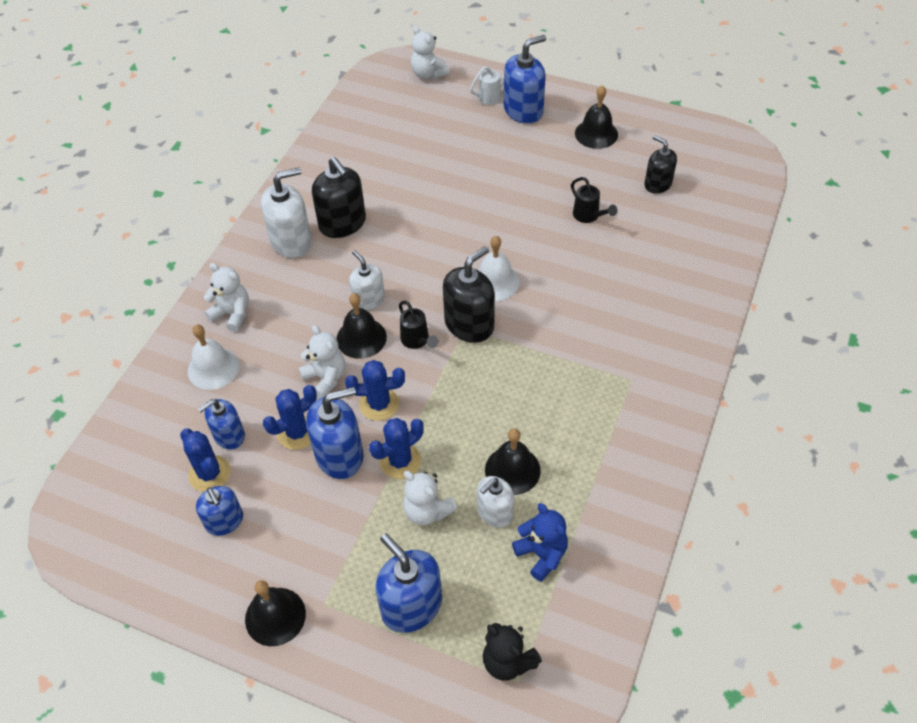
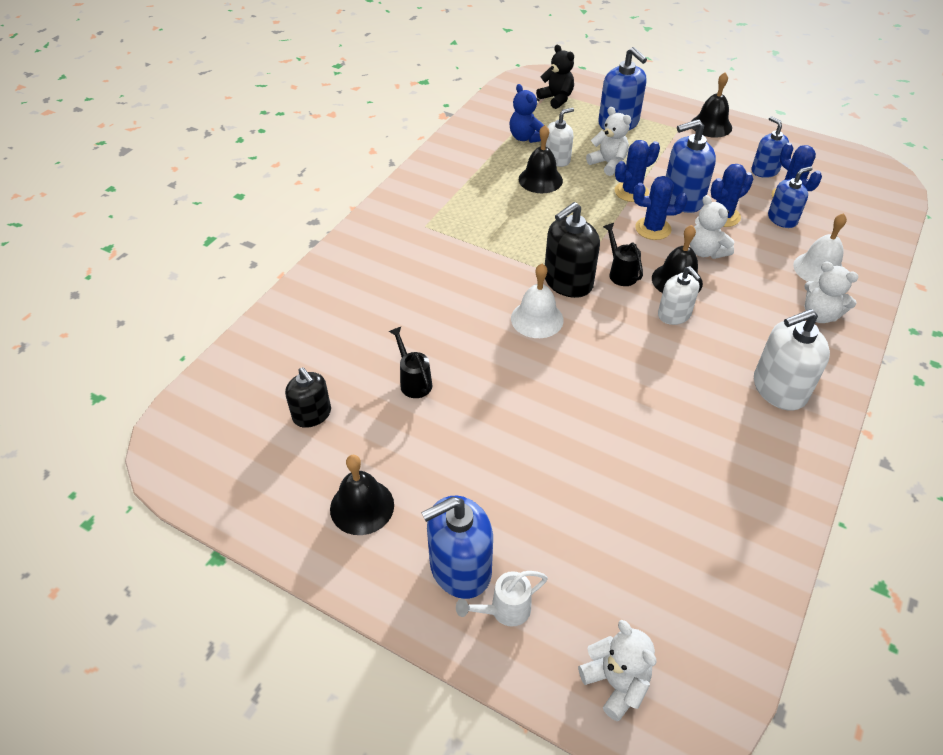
camera: 175 degrees left, 5 degrees down
(342, 223) = (720, 405): black soap dispenser -> none

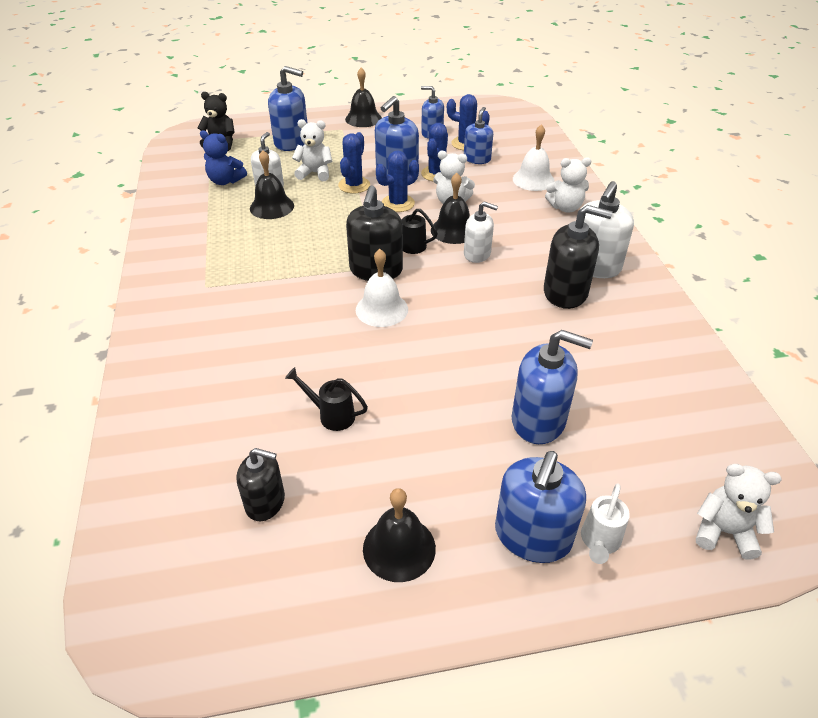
camera: 40 degrees left, 5 degrees down
(563, 489) = (538, 420): none -> blue soap dispenser
(718, 397) = (565, 292): none -> black soap dispenser

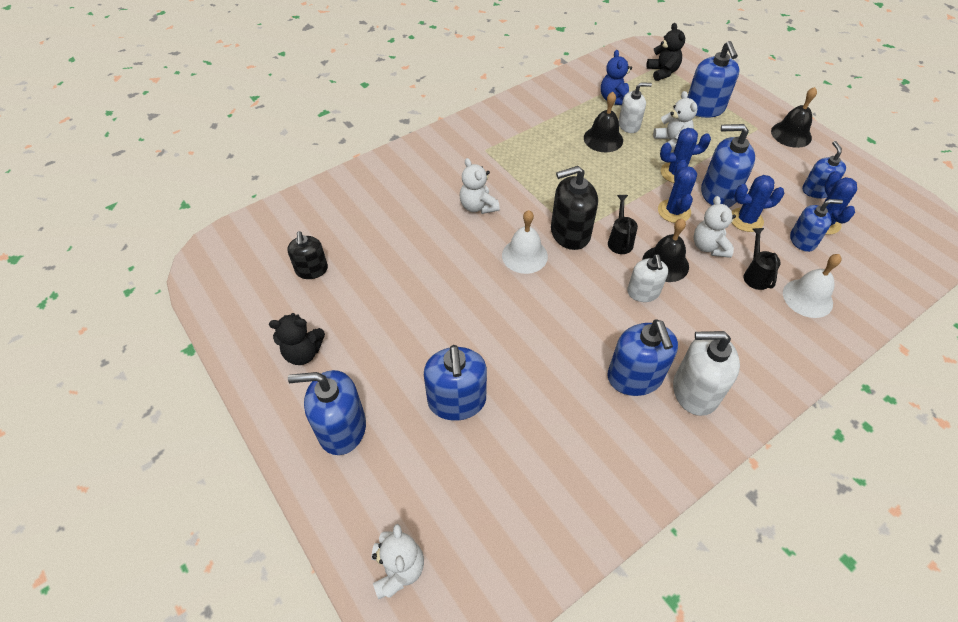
camera: 65 degrees right, 10 degrees up
(331, 415) = (398, 271): black watering can -> black watering can (755, 274)
(398, 203) = (674, 211): blue cactus -> blue cactus turned 60 degrees clockwise
(399, 548) = (303, 352): black bell -> black teddy bear
(565, 207) = (779, 340): white teddy bear -> white teddy bear (478, 206)
(565, 292) = (634, 377): black soap dispenser -> blue soap dispenser
(599, 542) = (352, 475): white watering can -> none

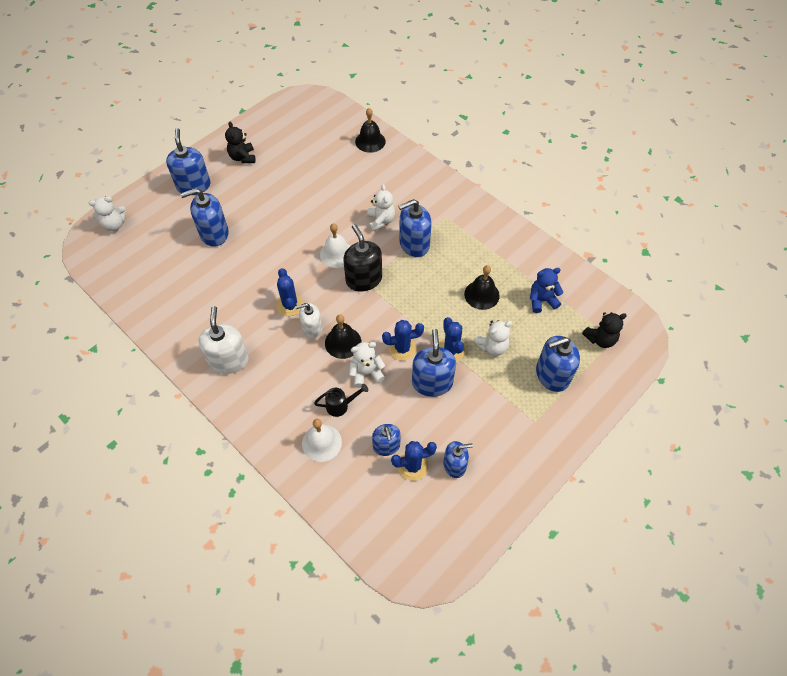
camera: 80 degrees right, 5 degrees up
(312, 270) = (306, 146): black soap dispenser -> none
(478, 206) = (380, 221): white teddy bear -> white teddy bear turned 120 degrees clockwise
(620, 240) = (362, 311): black watering can -> none
(629, 125) = (506, 313): white soap dispenser -> none
(634, 377) = (237, 325): blue soap dispenser -> blue soap dispenser (414, 244)
(746, 220) = (403, 402): blue cactus -> blue cactus (290, 305)
(791, 134) = (535, 451): black bell -> black bell (370, 141)

